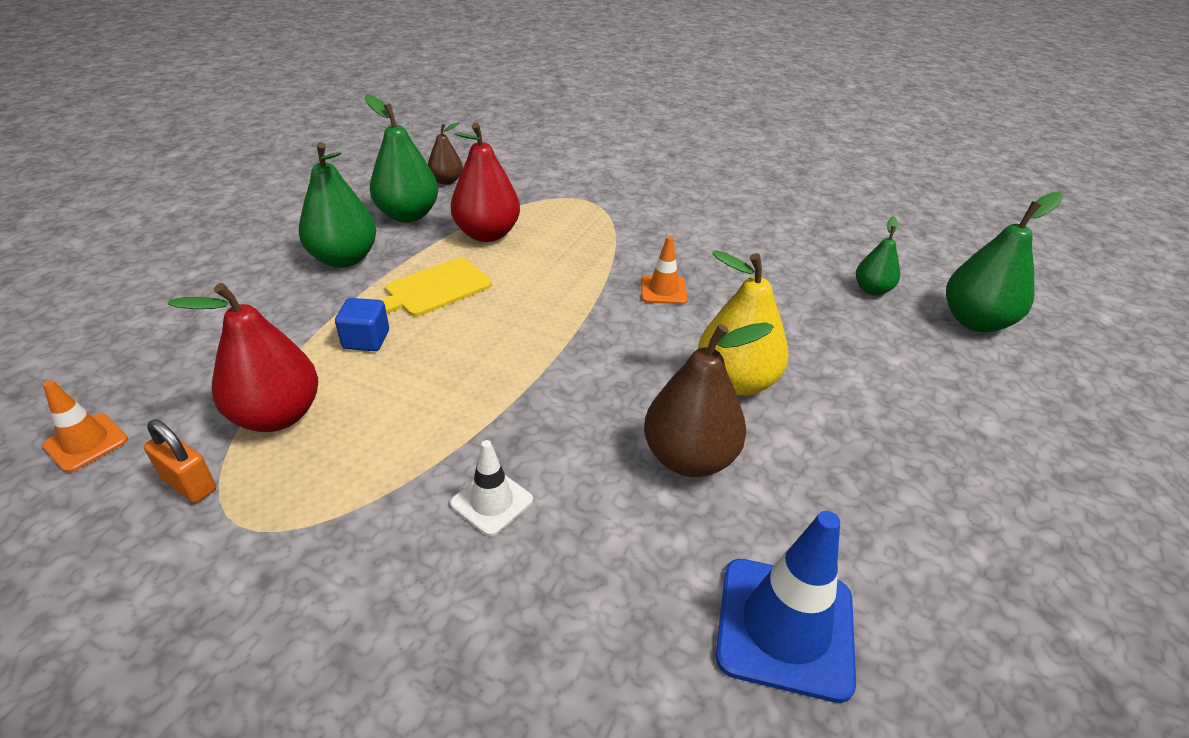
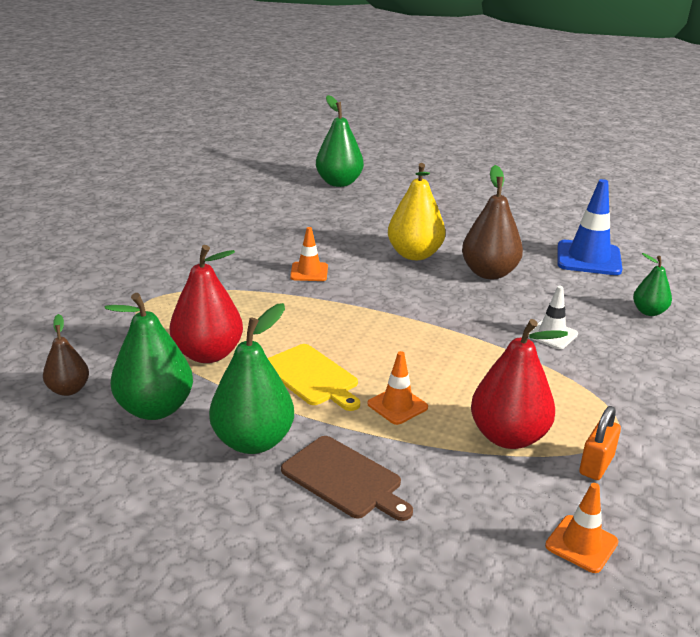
camera: 90 degrees left, 10 degrees down
(269, 303) = (344, 479): none -> brown cutting board
(366, 340) = (397, 405): blue cube -> orange traffic cone
(872, 290) = (305, 204): green pear -> green pear (649, 312)

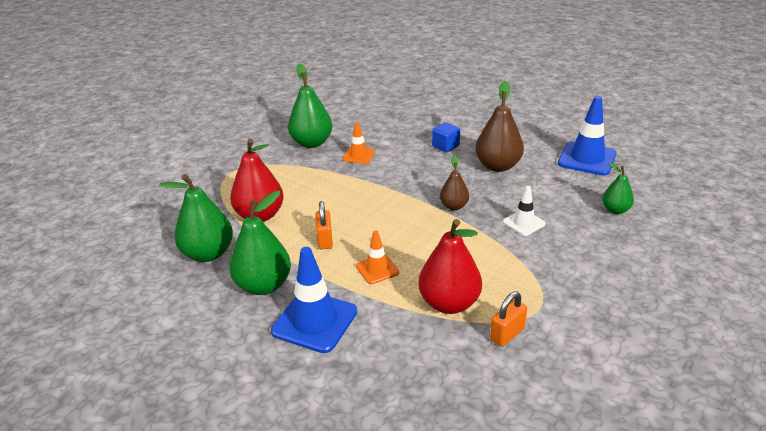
camera: 15 degrees right, 5 degrees up
(68, 390) = (158, 233): brown pear -> brown pear (454, 206)
(311, 377) = (325, 240): yellow cutting board -> orange padlock
(339, 183) = (413, 81): green pear -> green pear (311, 143)
(344, 479) = (314, 321): brown cutting board -> blue traffic cone
(415, 255) = (445, 146): yellow pear -> blue cube
(581, 544) = (465, 394): orange traffic cone -> none

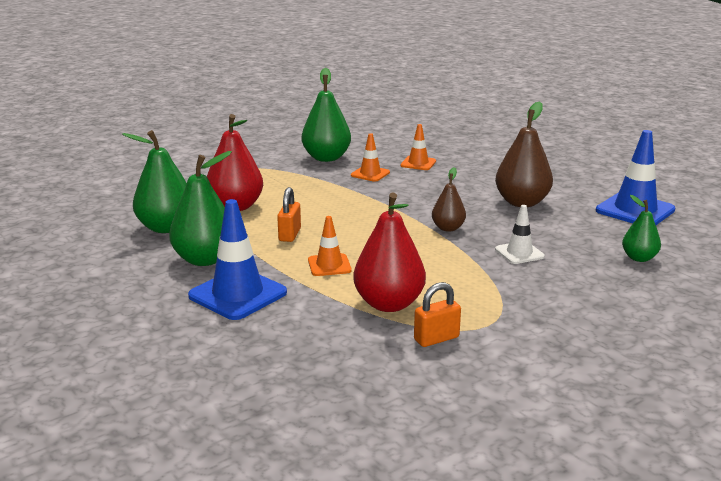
camera: 15 degrees right, 10 degrees down
(393, 136) = (418, 163): none -> orange traffic cone
(445, 146) = (472, 178): blue cube -> none

